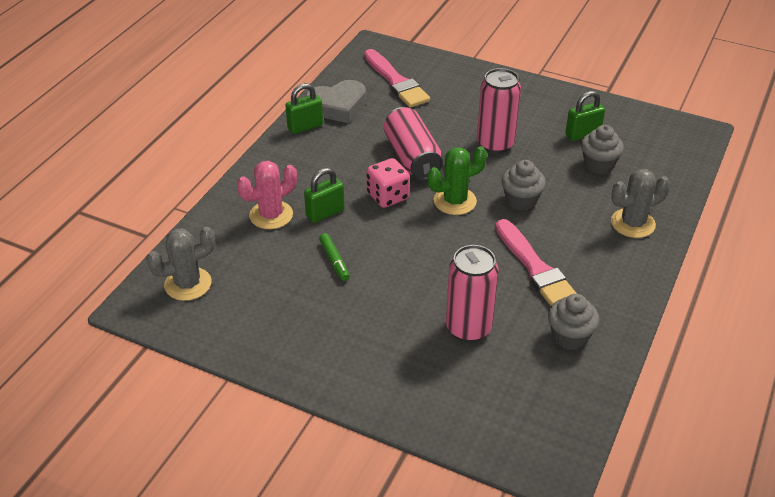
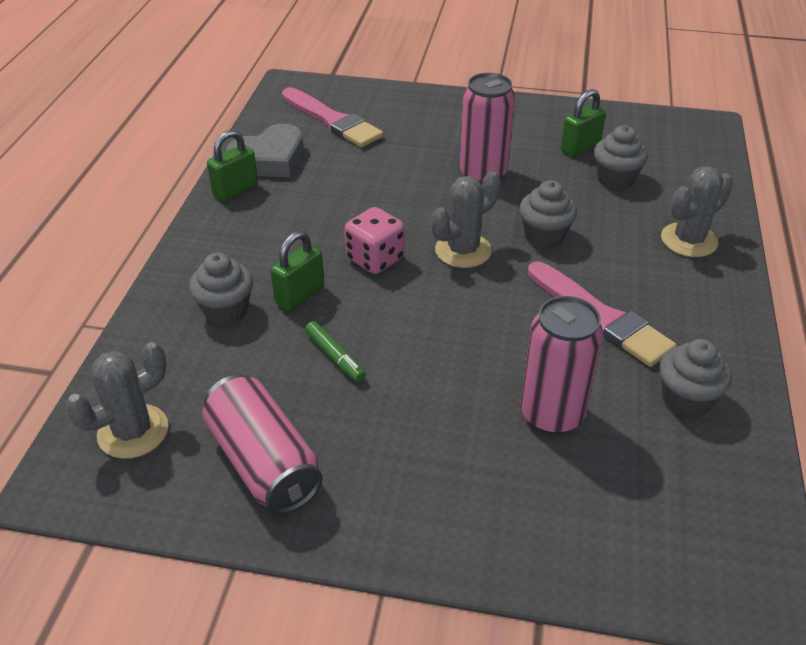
camera: 15 degrees left, 0 degrees up
(271, 215) = (226, 310): pink cactus -> grey cupcake
(412, 158) = (388, 206): pink can -> pink can (264, 462)
(455, 201) = (463, 250): green cactus -> grey cactus

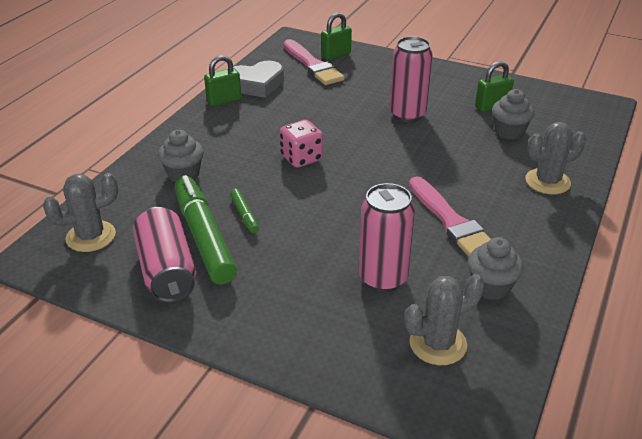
camera: 15 degrees right, 5 degrees down
(294, 401) = (204, 237): none -> green marker
(300, 295) = (238, 173): green padlock -> green padlock (336, 55)
(463, 250) = (368, 162): grey cactus -> grey cactus (438, 344)
(544, 236) = (434, 162): grey cupcake -> none

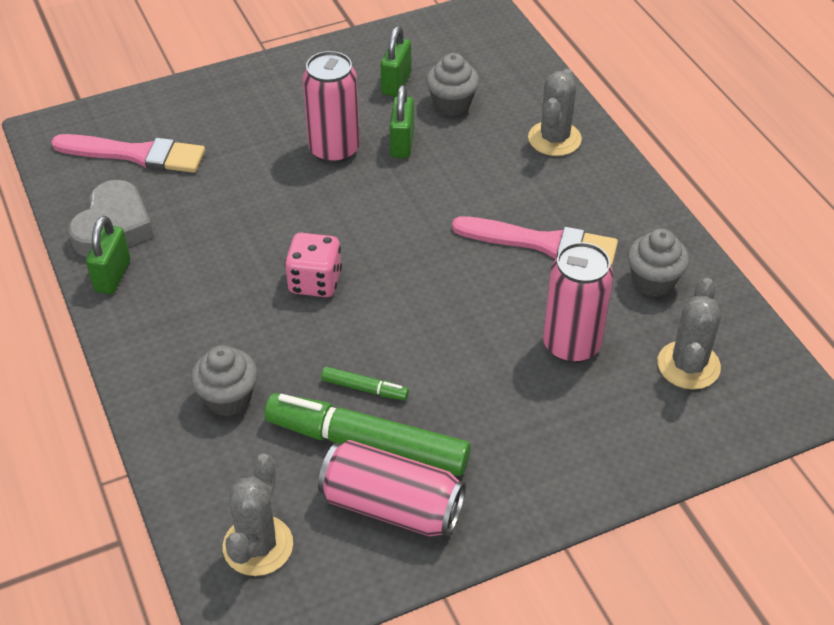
camera: 50 degrees left, 10 degrees up
(336, 55) = (139, 122): green padlock -> green padlock (402, 144)

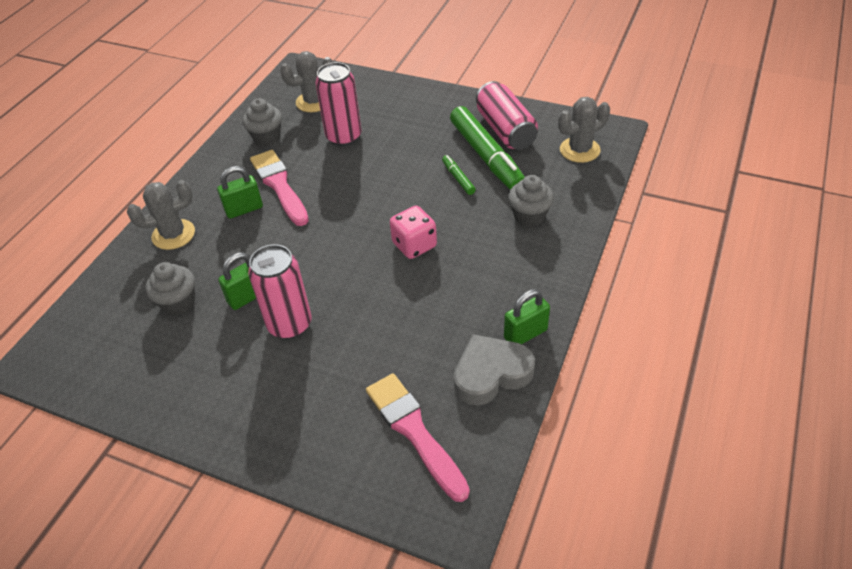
camera: 130 degrees left, 0 degrees up
(396, 83) = (179, 348): green padlock -> green padlock (244, 209)

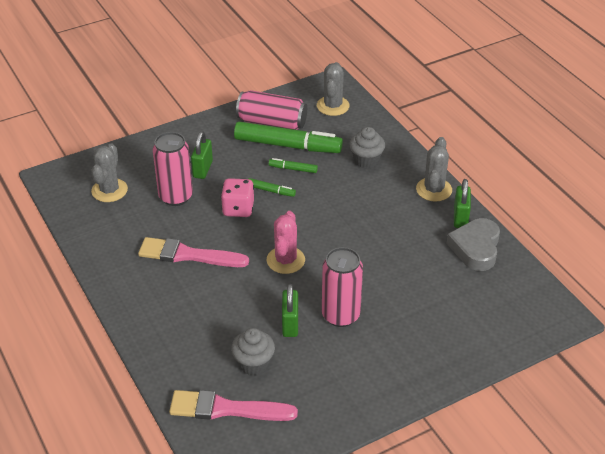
camera: 55 degrees left, 5 degrees down
(173, 234) = (172, 336): grey cactus -> grey cactus (433, 190)
(244, 209) = (192, 285): green padlock -> green padlock (202, 169)
(266, 137) = (119, 235): grey cupcake -> none
(330, 245) = (285, 260): none -> pink cactus
(412, 183) = (271, 191): none -> green marker
(414, 245) = (333, 222): pink dice -> pink dice (238, 209)
(414, 431) = (487, 302): pink brush -> pink brush (226, 409)

